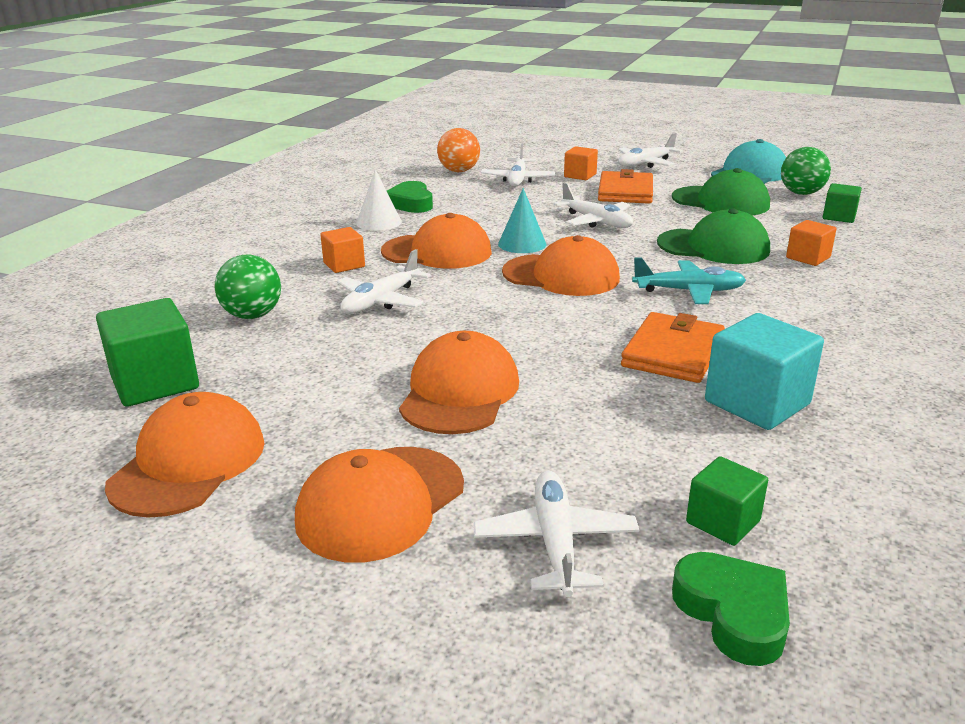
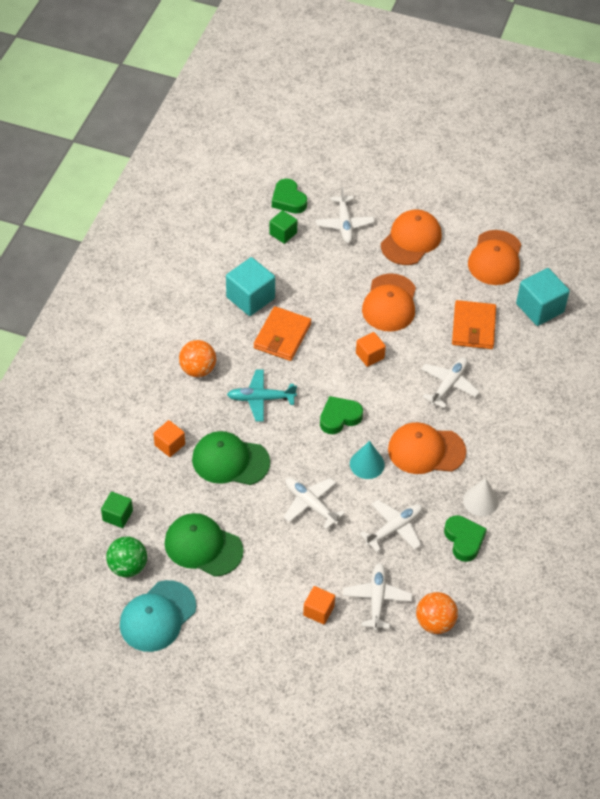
camera: 175 degrees right, 25 degrees up
(155, 382) = (540, 308): green cube -> turquoise cube
(252, 315) = (519, 368): green ball -> none
(344, 265) = (485, 430): orange cube -> orange cube (370, 356)
(561, 275) = (339, 417): orange cap -> green heart
(625, 192) = (280, 569): orange wallet -> orange wallet (473, 327)
(645, 163) = (251, 647): white plane -> white plane (394, 528)
(810, 318) = (198, 369): none -> orange ball

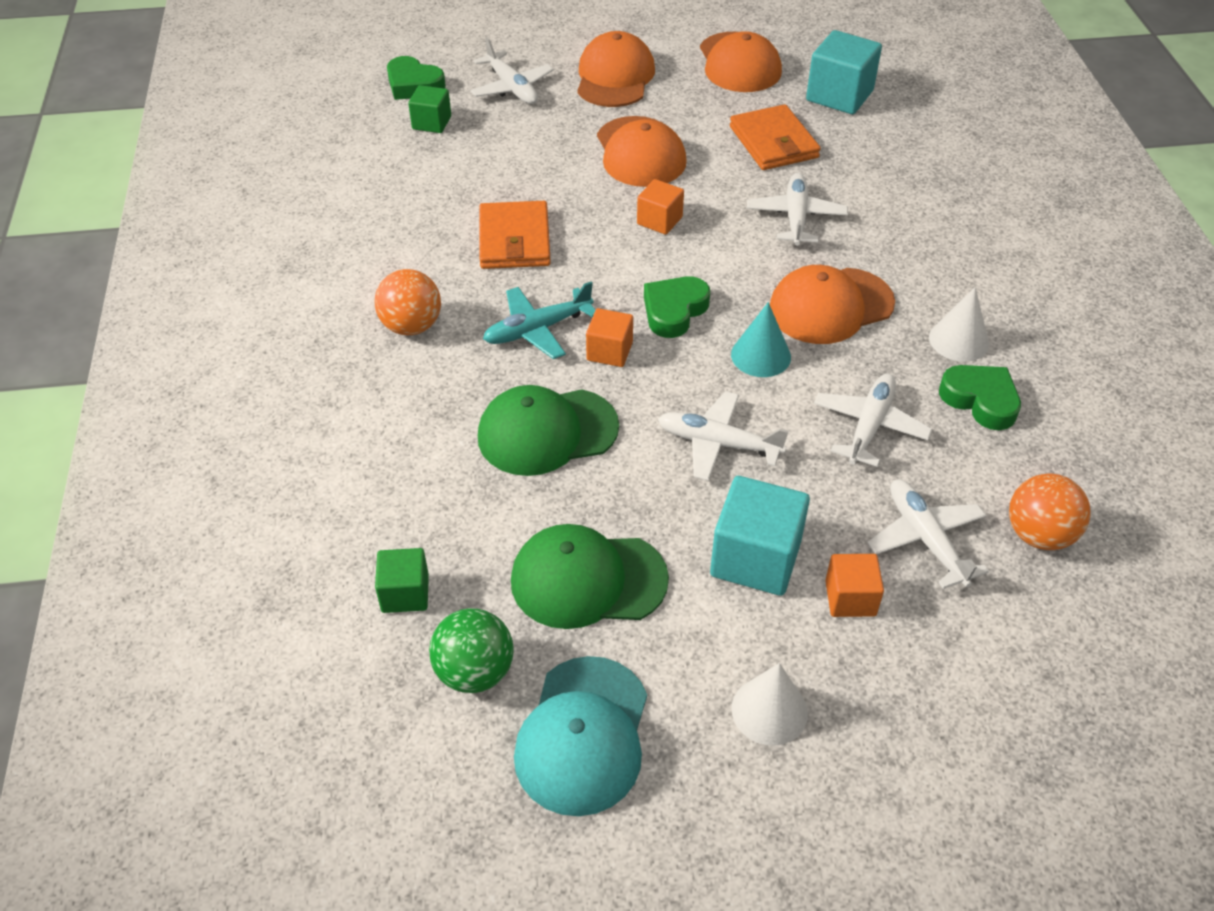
camera: 25 degrees left, 5 degrees down
(169, 445) = (431, 447): orange cube -> orange cube (609, 351)
(245, 643) = (769, 710): none -> white cone
(250, 298) = (434, 210): turquoise cube -> turquoise cube (755, 558)

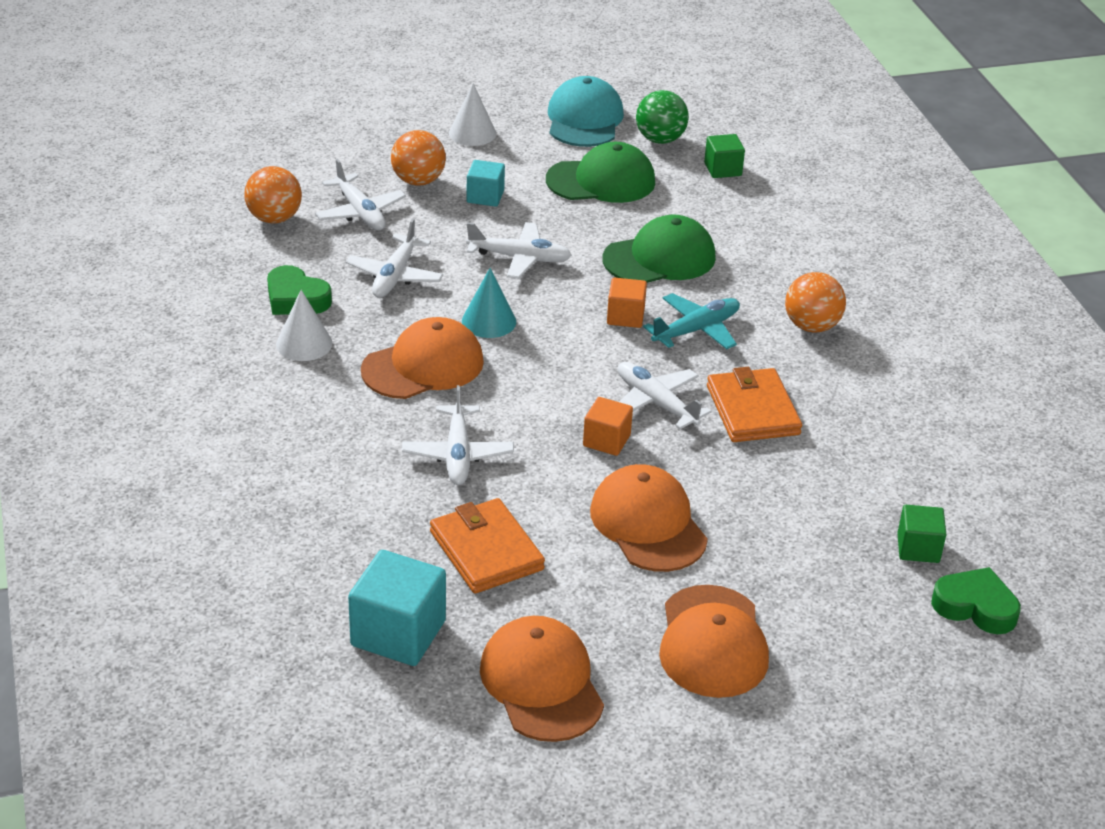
camera: 170 degrees right, 10 degrees down
(512, 87) = (844, 612): white plane -> white plane (656, 402)
(674, 311) = (574, 353): green heart -> none
(755, 558) = (485, 196): turquoise cube -> turquoise cube, size x0.59
(850, 598) = (418, 181): orange cube -> orange ball

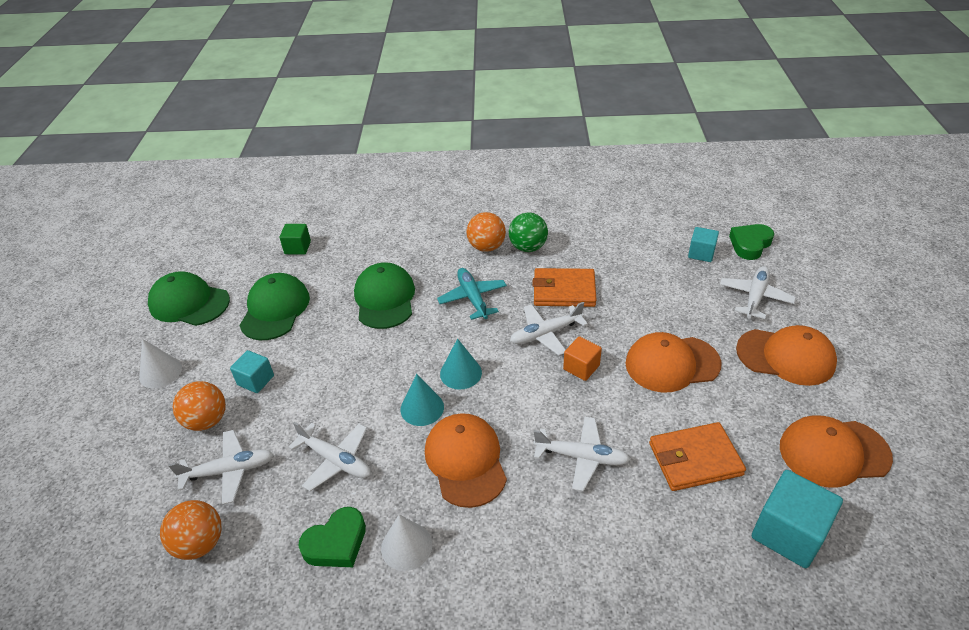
camera: 70 degrees left, 5 degrees up
(520, 258) = (349, 374): white plane -> white plane (755, 297)
(555, 341) = (460, 373): none -> turquoise cone
(584, 119) = (189, 303): turquoise cap -> green cap
(625, 316) = (445, 330): orange cube -> none
(660, 139) = (242, 269): green ball -> green ball (528, 247)
(918, 548) = (701, 253): green cube -> turquoise cube

